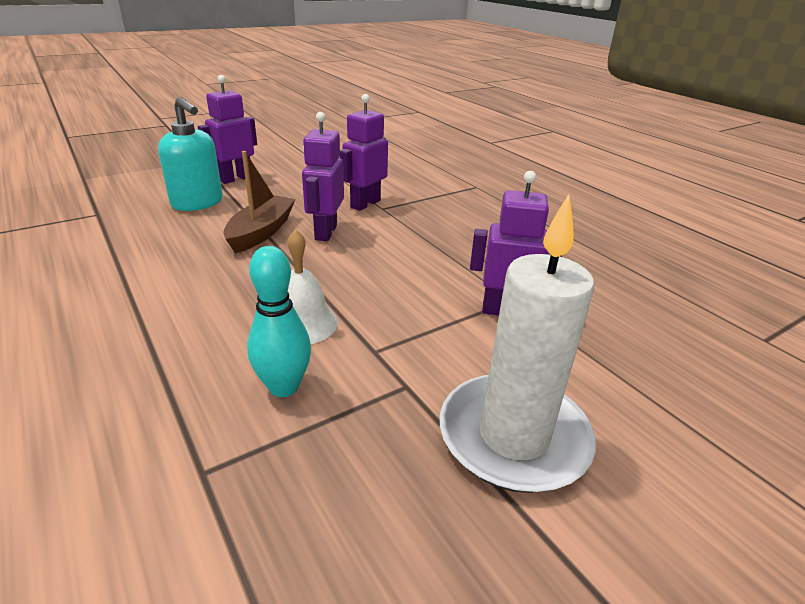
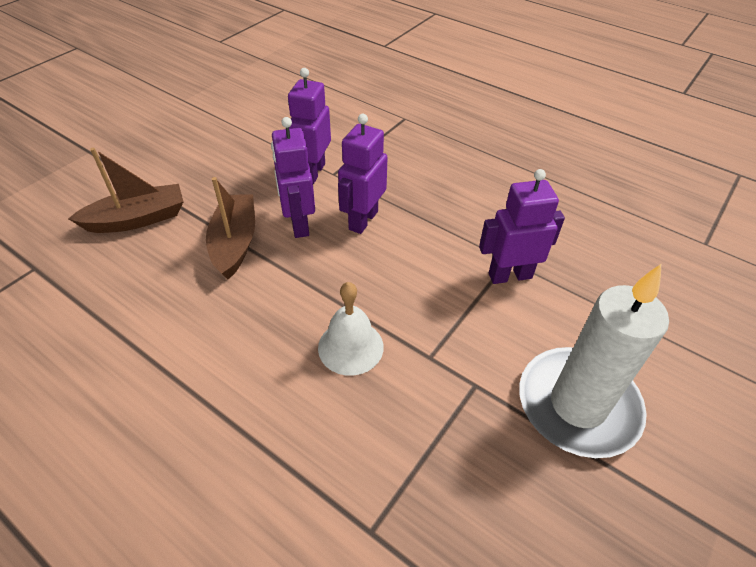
camera: 20 degrees left, 15 degrees up
(197, 203) = (137, 219): turquoise soap dispenser -> brown boat
(235, 179) = (152, 170): purple robot -> purple robot (363, 220)
(284, 387) = (379, 423): turquoise bowling pin -> none

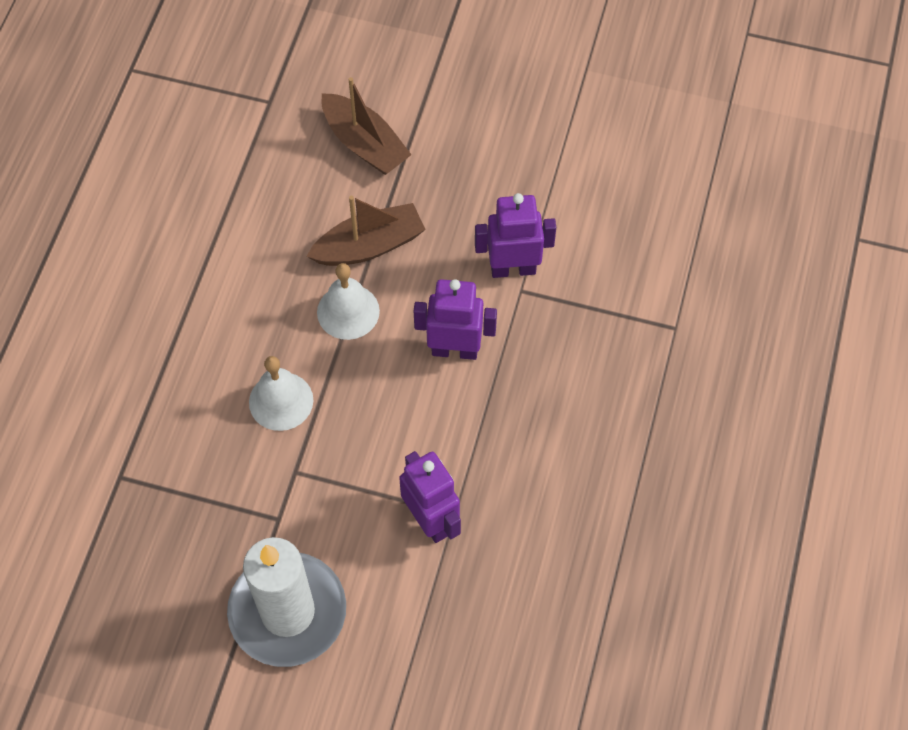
camera: 70 degrees right, 15 degrees up
(288, 273) = (348, 311): none -> white bell
(299, 224) = (421, 291): purple robot -> none

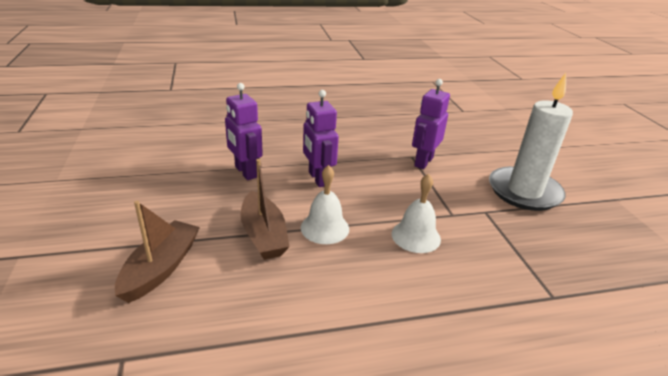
camera: 120 degrees left, 30 degrees down
(369, 246) = (263, 235): brown boat -> brown boat turned 150 degrees counterclockwise

